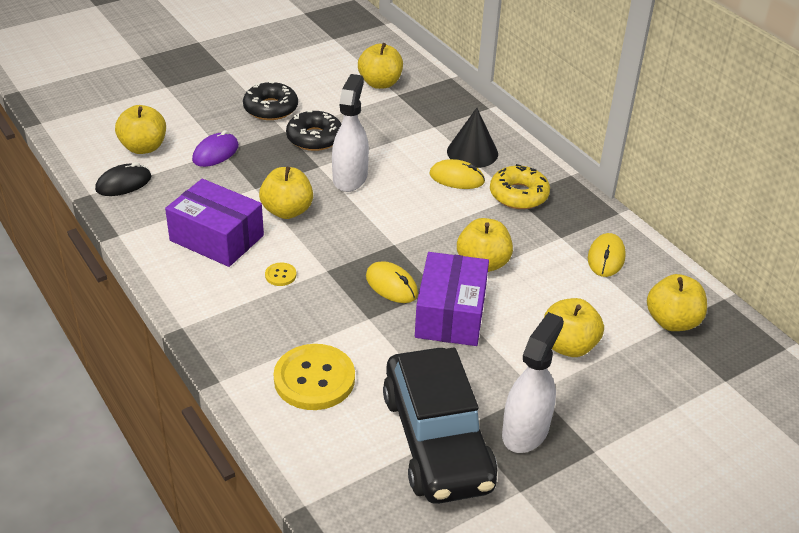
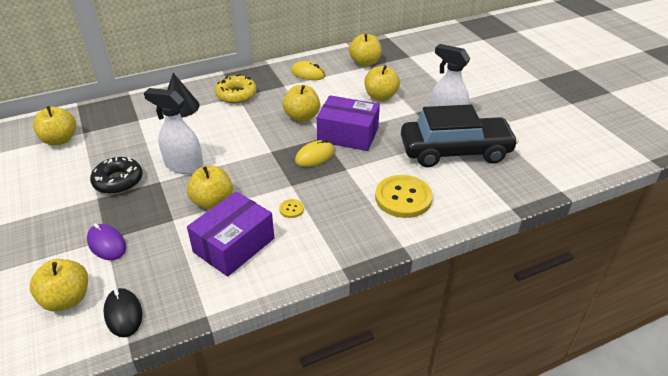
camera: 80 degrees left, 0 degrees up
(270, 108) = (55, 205): black donut -> none
(456, 178) = (207, 117): yellow mouse -> none

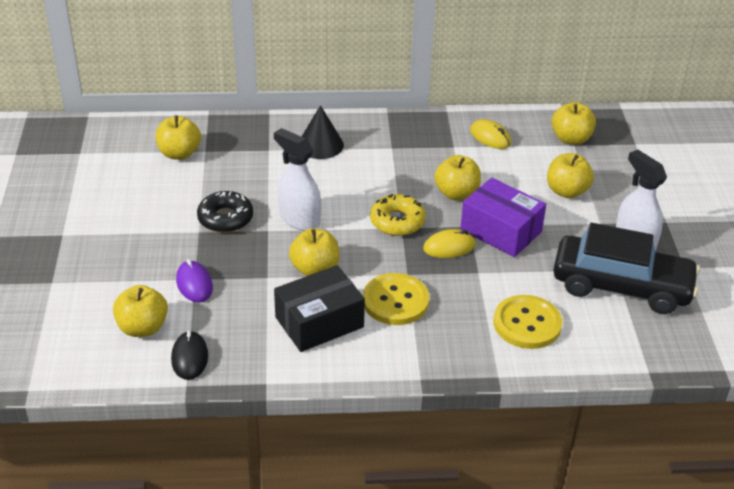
camera: 20 degrees right, 0 degrees up
(234, 245) = (319, 322): purple box -> black box
(236, 94) = (391, 145): yellow donut -> yellow donut (397, 221)
(291, 209) = (395, 301): yellow button -> yellow button, size x2.35

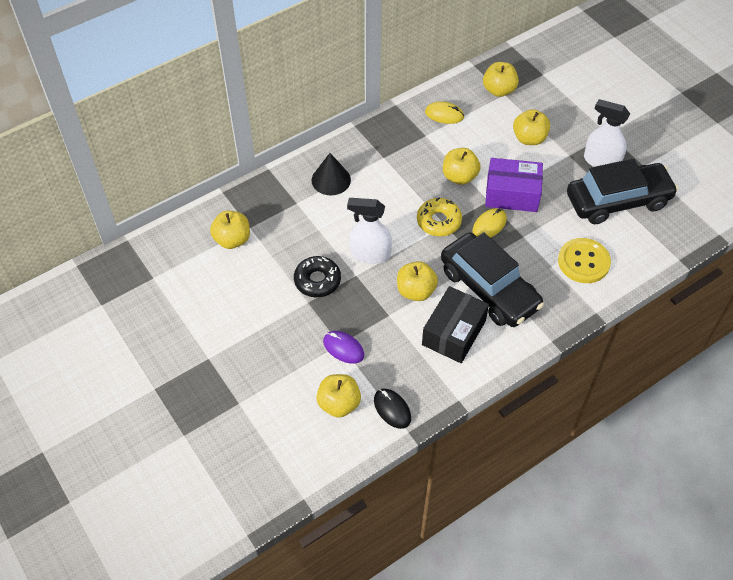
camera: 30 degrees left, 15 degrees up
(395, 301) = (489, 288): yellow button -> black car

